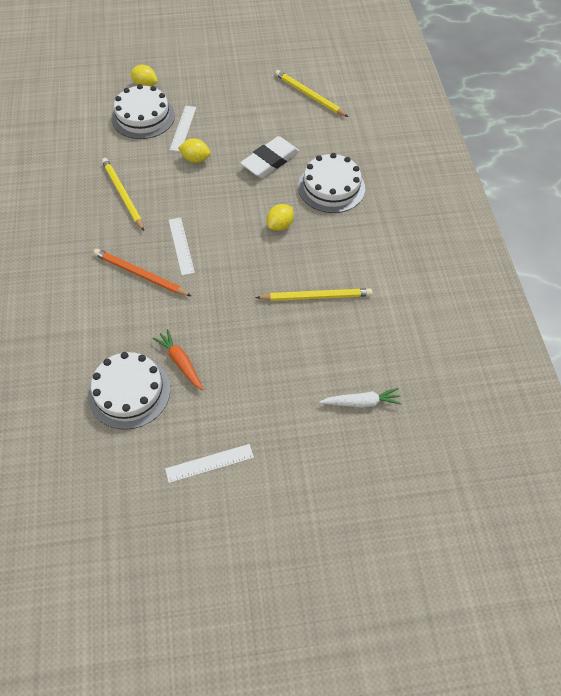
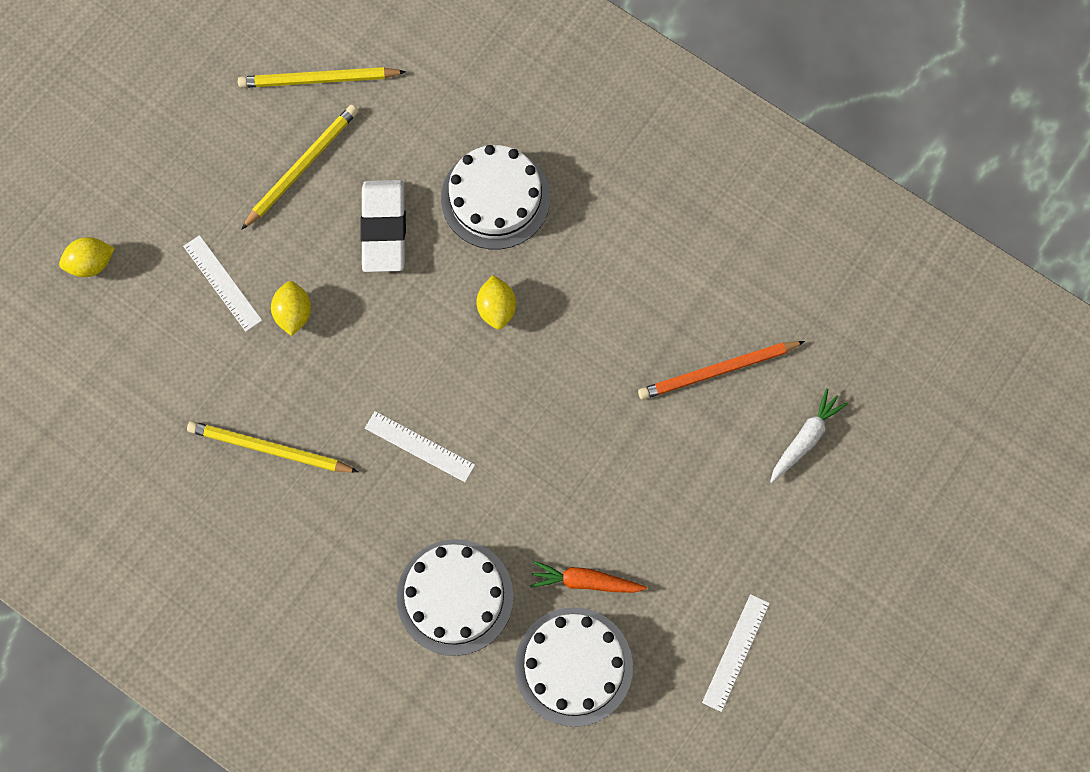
camera: 45 degrees left, 15 degrees up
(140, 274) = (419, 527): orange pencil -> orange pencil (717, 371)
(143, 116) = (150, 315): white cake -> white cake (455, 597)
(195, 159) = (293, 313): yellow lemon -> yellow lemon turned 60 degrees counterclockwise
(316, 296) = (634, 361): yellow pencil -> yellow pencil (302, 167)

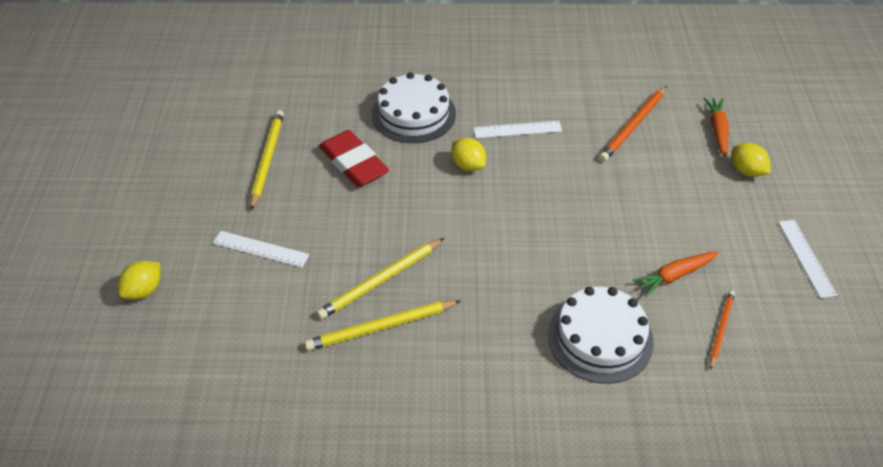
camera: 35 degrees left, 25 degrees down
(293, 313) = (329, 239): yellow lemon -> yellow lemon (746, 171)
(318, 80) = (242, 113): yellow pencil -> yellow pencil (381, 281)
(383, 228) = (353, 163): white eraser -> red eraser
(419, 446) = (489, 264): white ruler -> white ruler (517, 129)
(573, 666) = (720, 329): white cake -> orange pencil
(805, 438) = (717, 130): white carrot -> orange carrot

